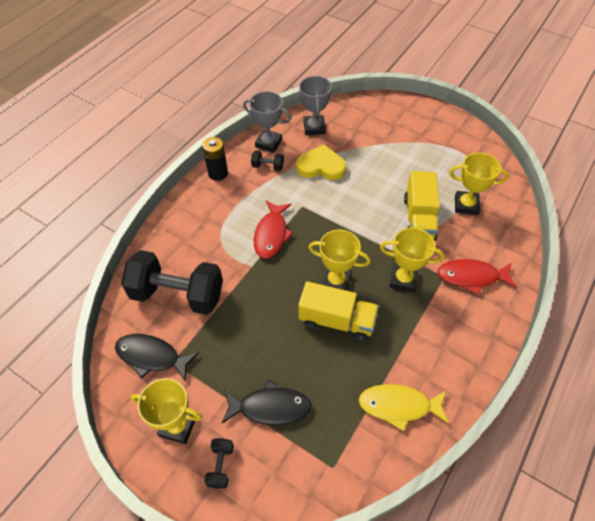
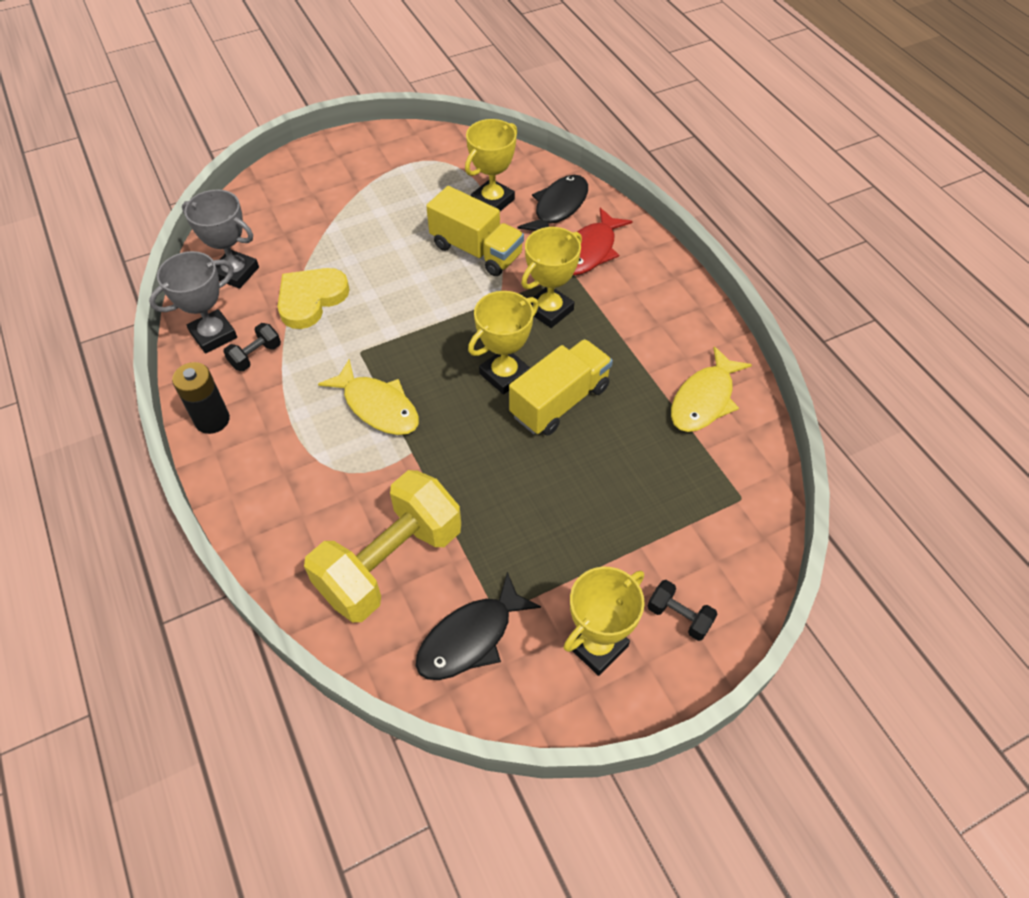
camera: 60 degrees left, 0 degrees up
(178, 294) = (390, 562): black dumbbell -> yellow dumbbell
(270, 407) = (633, 526): black fish -> black fish (558, 207)
(271, 234) = (378, 406): red fish -> yellow fish

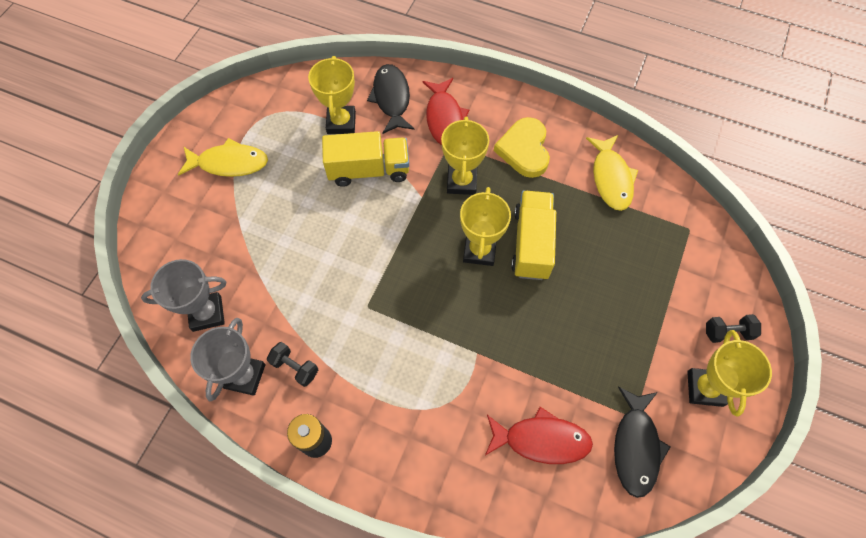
camera: 40 degrees left, 10 degrees up
(256, 356) = (295, 367): black dumbbell -> black dumbbell turned 60 degrees counterclockwise
(311, 299) = (289, 292): yellow heart -> yellow heart (524, 150)
(378, 406) = (422, 338): yellow fish -> yellow fish (229, 163)
(390, 562) = (541, 440): yellow dumbbell -> red fish

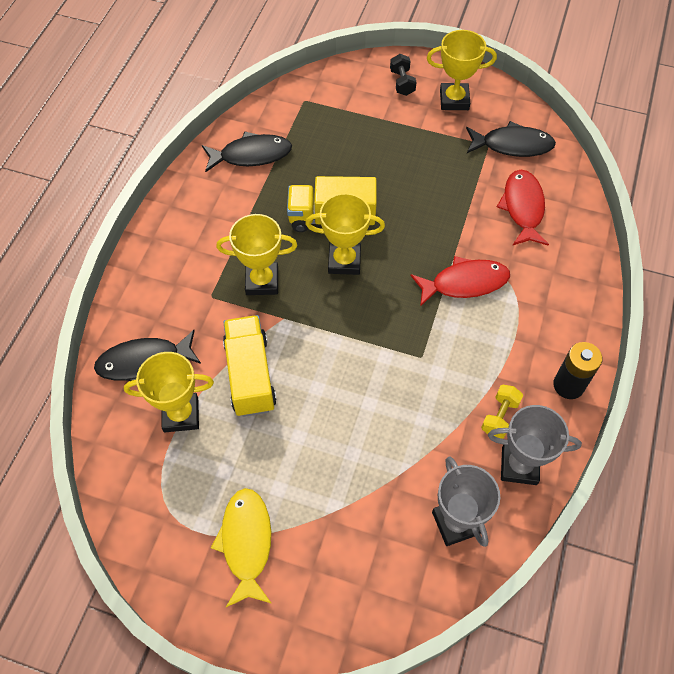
camera: 95 degrees left, 5 degrees down
(295, 367) = (499, 417): black dumbbell -> yellow dumbbell
(444, 118) = (175, 303): red fish -> red fish (465, 283)
(524, 150) = (218, 226): yellow heart -> none
(611, 178) = (251, 155): yellow fish -> black fish

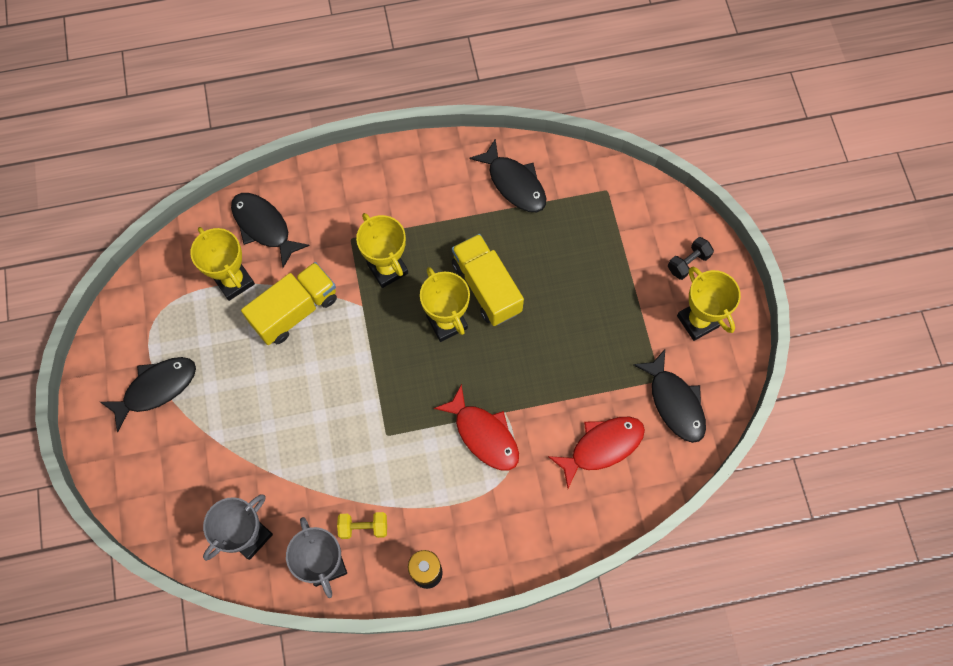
camera: 60 degrees right, 10 degrees up
(246, 543) = (156, 388): yellow fish -> black fish

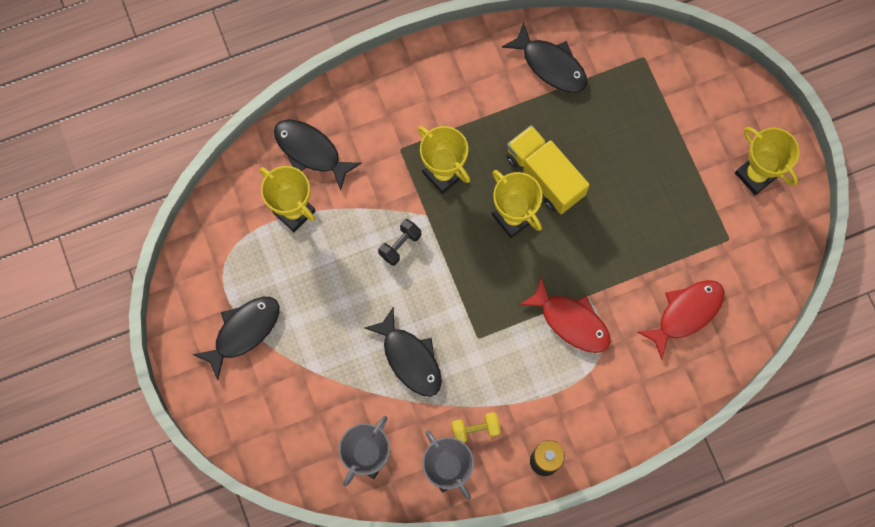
camera: 10 degrees left, 5 degrees up
(295, 311) = (361, 231): yellow truck -> none
(674, 402) = (747, 259): black fish -> black fish (410, 358)
(688, 263) = (736, 118): black dumbbell -> black dumbbell (400, 245)

